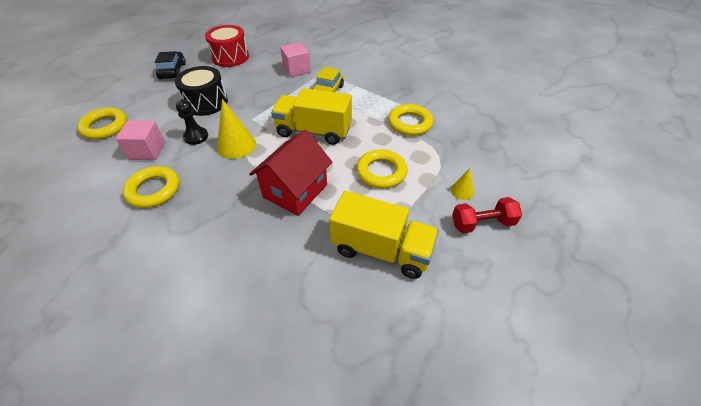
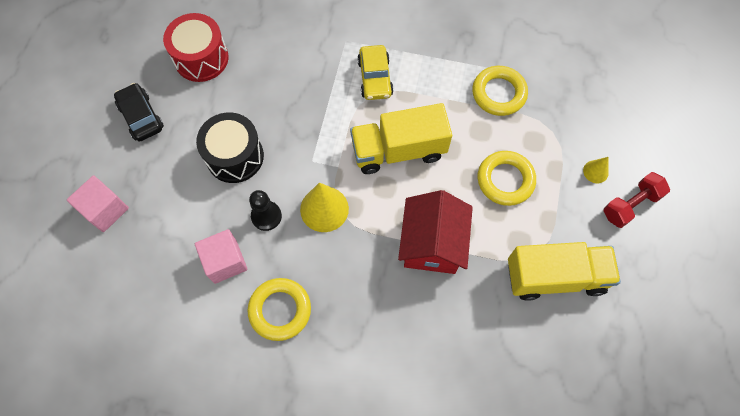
camera: 25 degrees left, 20 degrees up
(105, 127) = (137, 249): yellow ring -> none
(296, 69) = (309, 49): pink cube -> pink cube (105, 210)

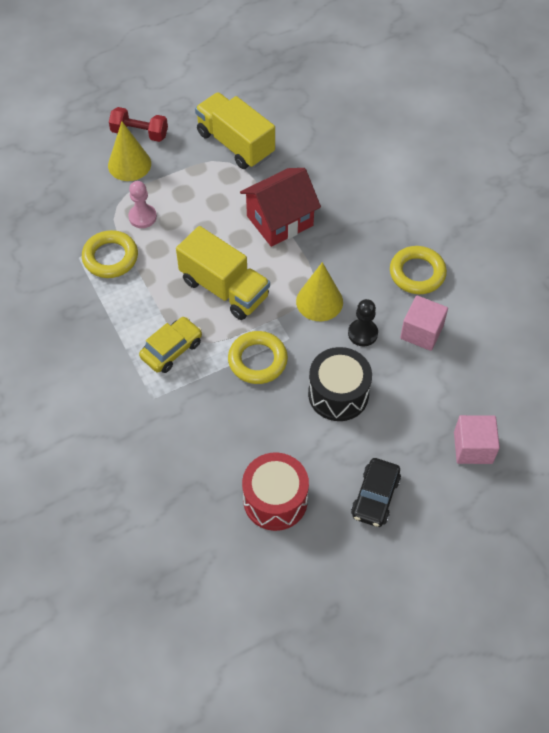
camera: 130 degrees left, 10 degrees down
(505, 180) = (187, 210): yellow ring -> yellow ring (257, 360)
(524, 142) = (142, 217): none -> pink pawn
(595, 171) = (129, 164): yellow cone -> yellow cone, size x1.89

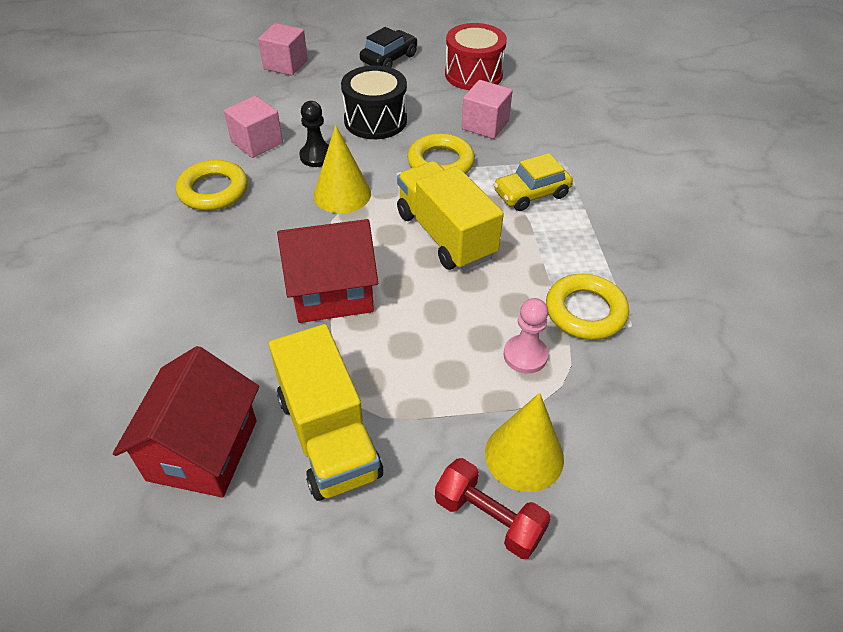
camera: 160 degrees left, 10 degrees down
(236, 422) = (485, 125): none -> pink cube
(295, 120) = (202, 450): none -> red house

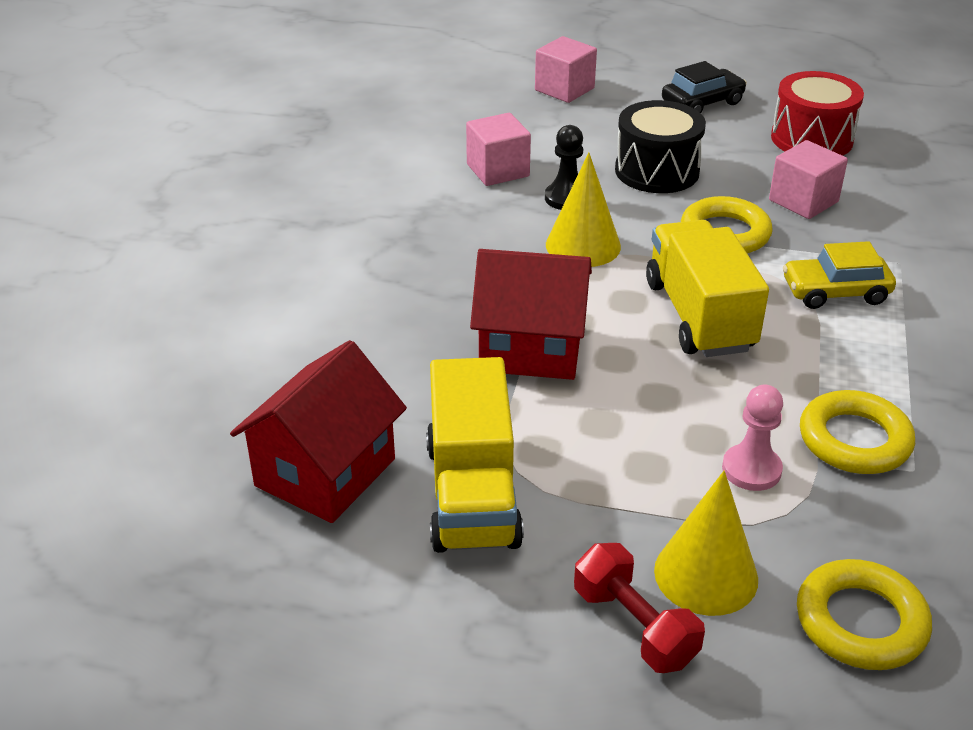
camera: 20 degrees right, 10 degrees down
(213, 190) = (427, 213): yellow ring -> yellow ring (860, 622)

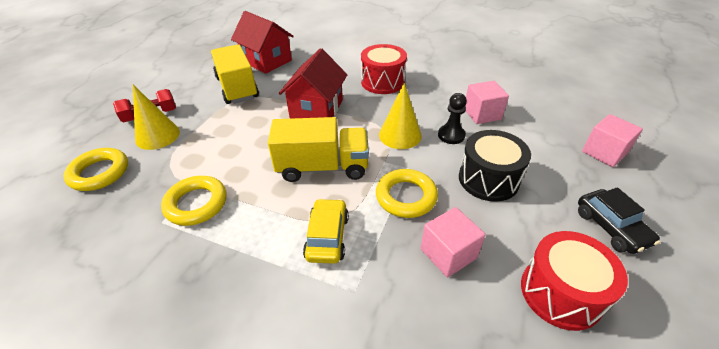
camera: 100 degrees right, 5 degrees up
(408, 275) = (383, 82): none -> red drum
(472, 494) = (237, 88): yellow truck -> yellow truck turned 60 degrees clockwise
(751, 469) = (202, 161): pink pawn -> none

